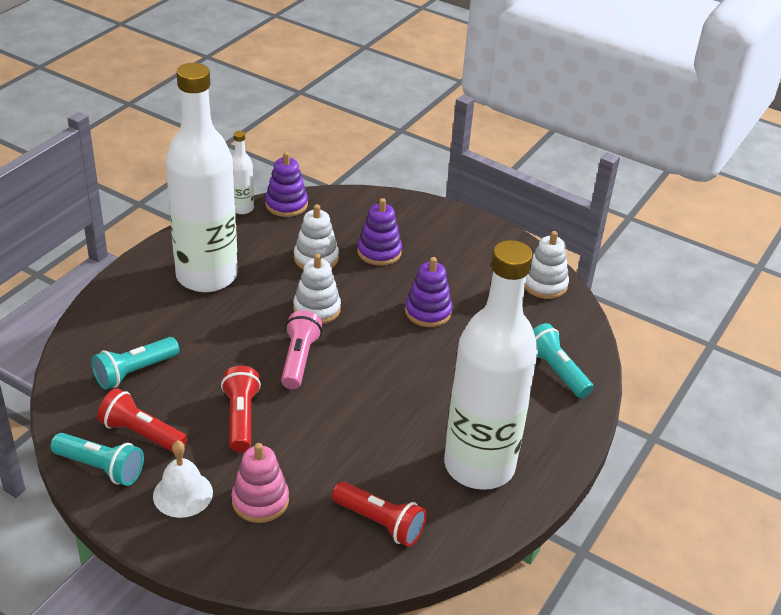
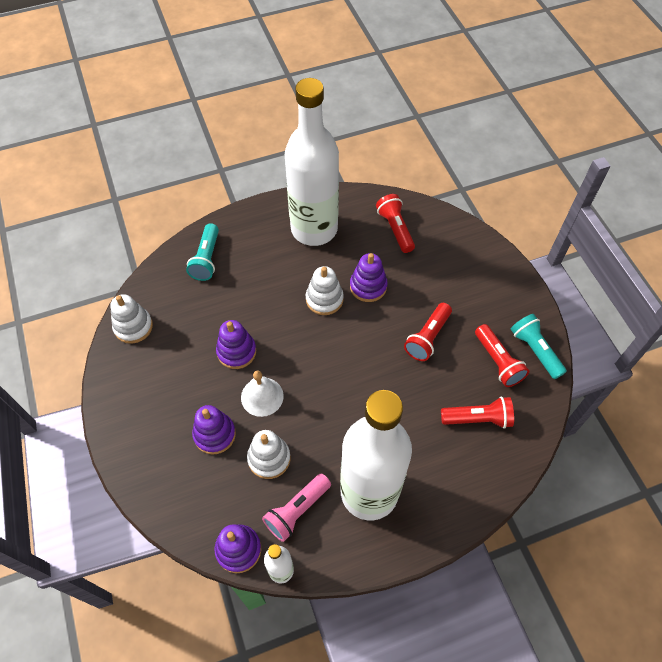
camera: 140 degrees left, 20 degrees up
(135, 372) = (478, 418): turquoise flashlight -> red flashlight
(183, 494) = (493, 305): white bell -> white bell (262, 396)
(260, 501) = (451, 276): pink stacking toy -> none
(299, 359) = (358, 363): pink flashlight -> pink flashlight (297, 510)
(317, 309) = (311, 402): white stacking toy -> white stacking toy (324, 299)
(353, 435) = (368, 286): none -> purple stacking toy

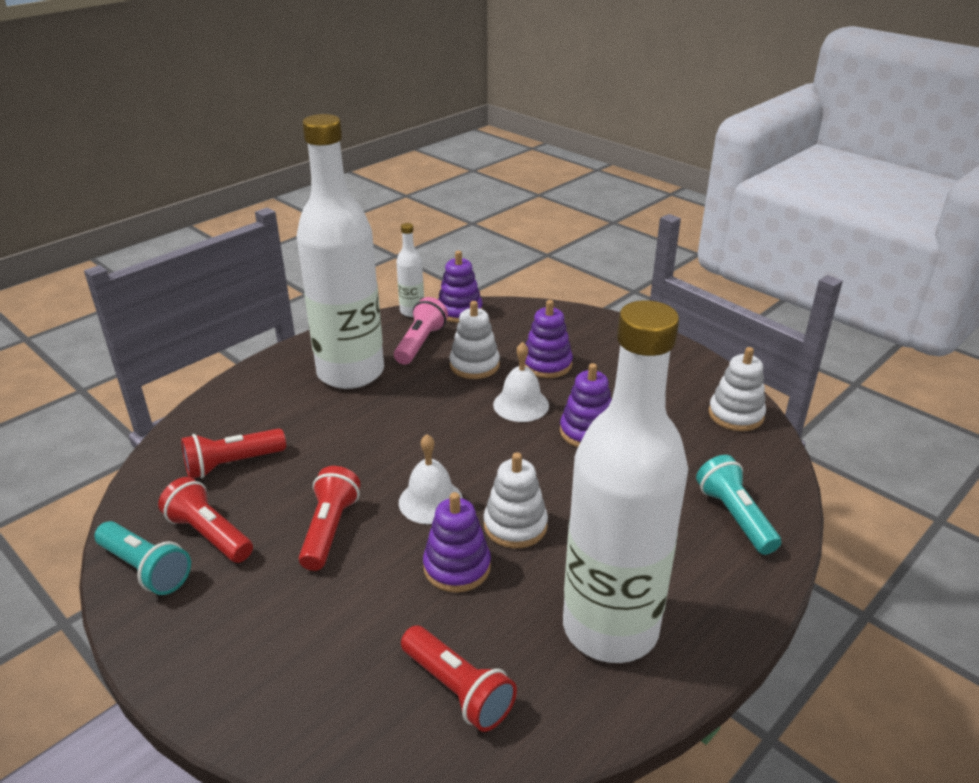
camera: 155 degrees right, 25 degrees down
(362, 335) = (430, 501): none -> white bell

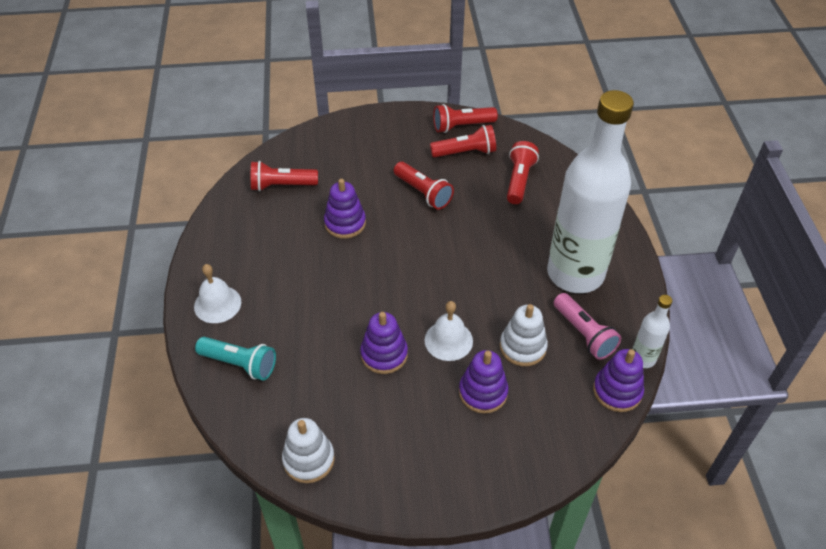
camera: 130 degrees right, 15 degrees up
(146, 569) = (462, 126): turquoise flashlight -> red flashlight
(430, 501) = (402, 241): white bell -> white bell (217, 304)
(515, 526) = (346, 262): white stacking toy -> none
(610, 628) = (247, 252): white bottle -> none

